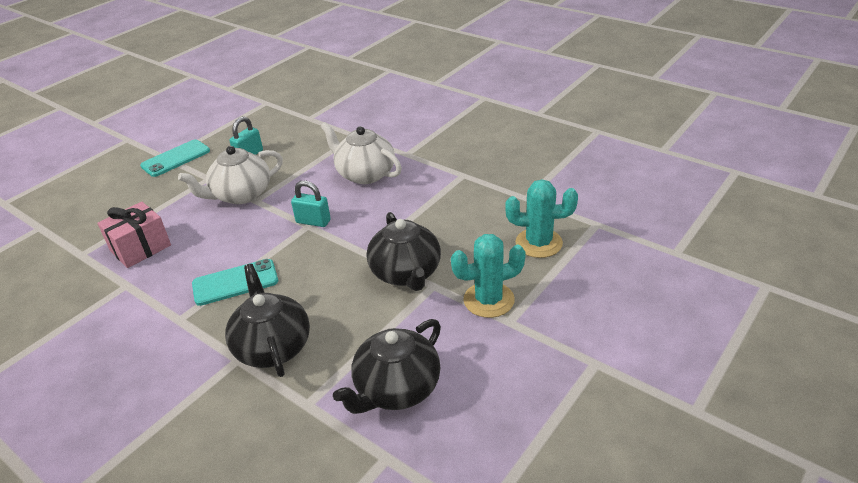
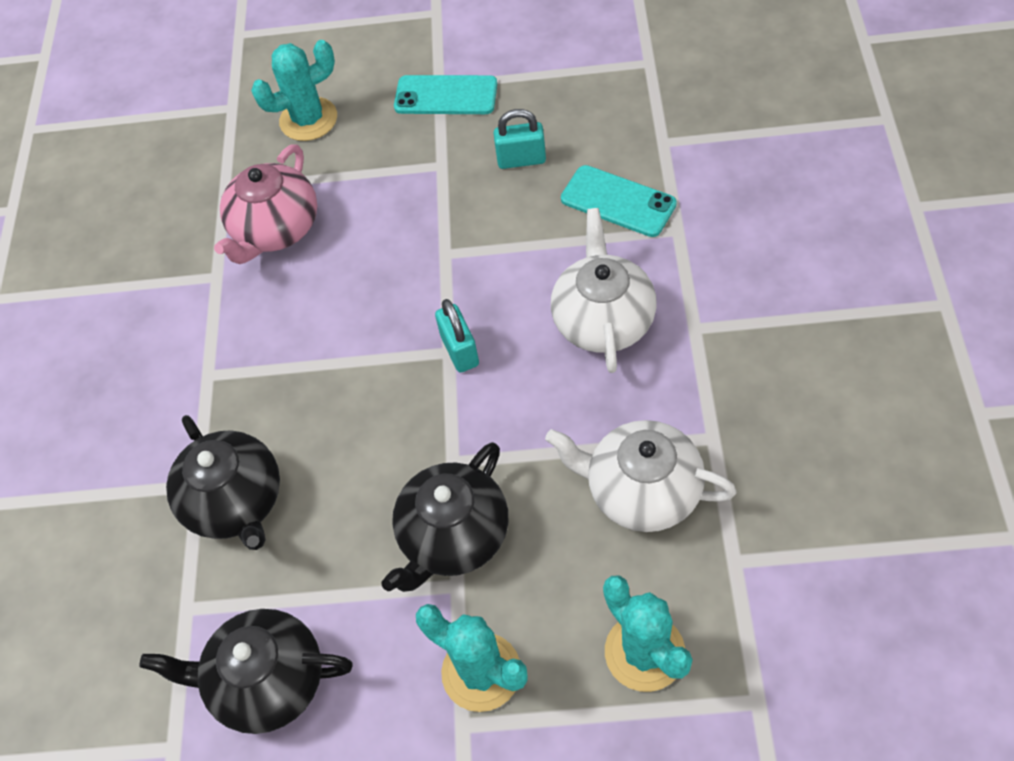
camera: 55 degrees right, 20 degrees up
(102, 205) = (308, 119): none -> turquoise cactus
(140, 248) = (276, 229): pink gift -> pink teapot
(235, 282) = (297, 372): turquoise phone -> turquoise phone (618, 201)
(241, 195) = (441, 229): white teapot -> white teapot (642, 490)
(272, 347) = (236, 501): black teapot -> black teapot turned 120 degrees clockwise

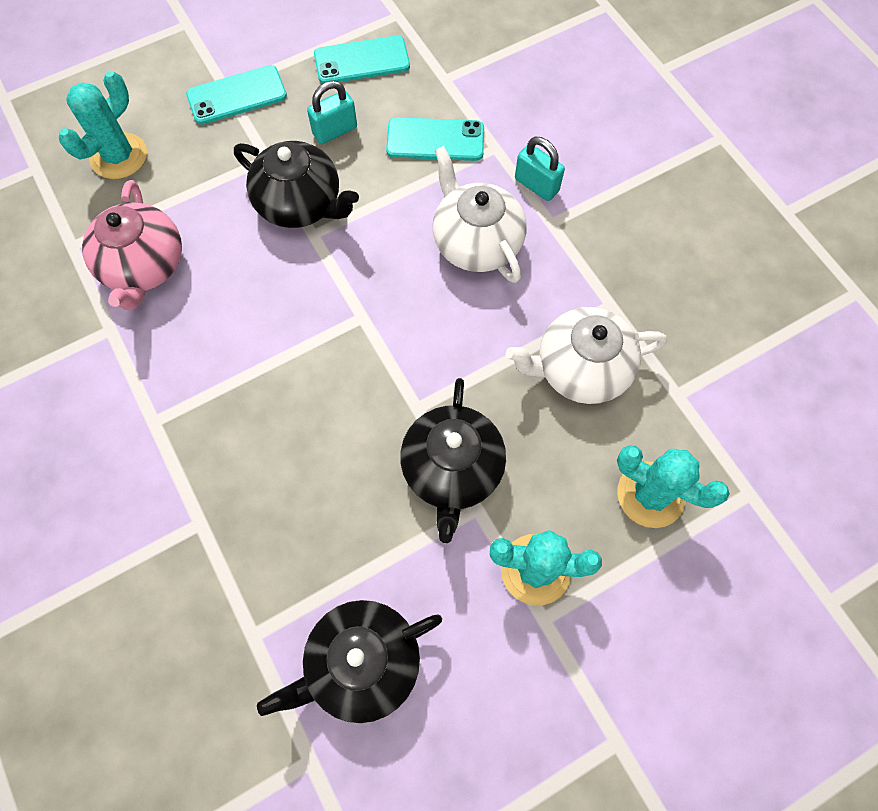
camera: 35 degrees left, 10 degrees up
(236, 501) = (245, 522): black teapot -> black teapot (300, 204)
(460, 350) = (372, 312): turquoise padlock -> turquoise padlock (536, 185)
(586, 98) = (362, 61): none -> turquoise phone

